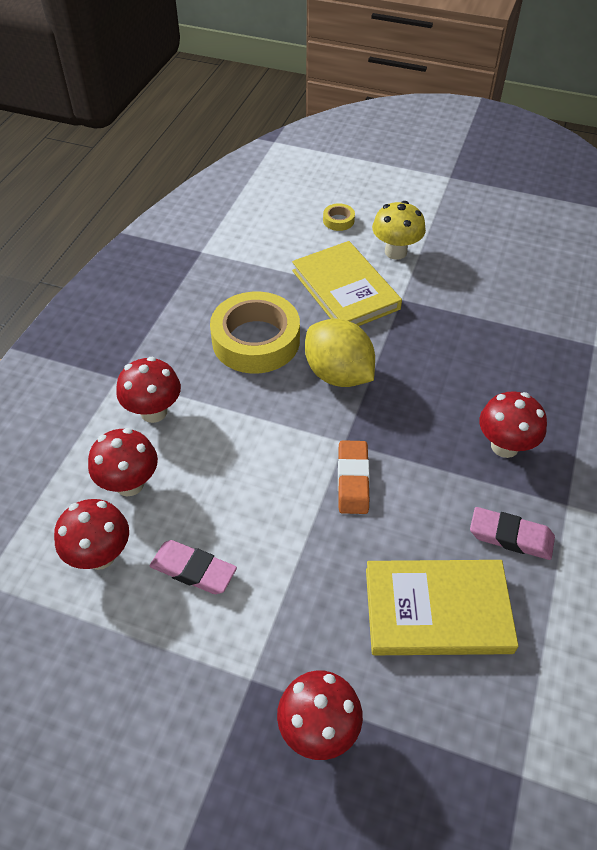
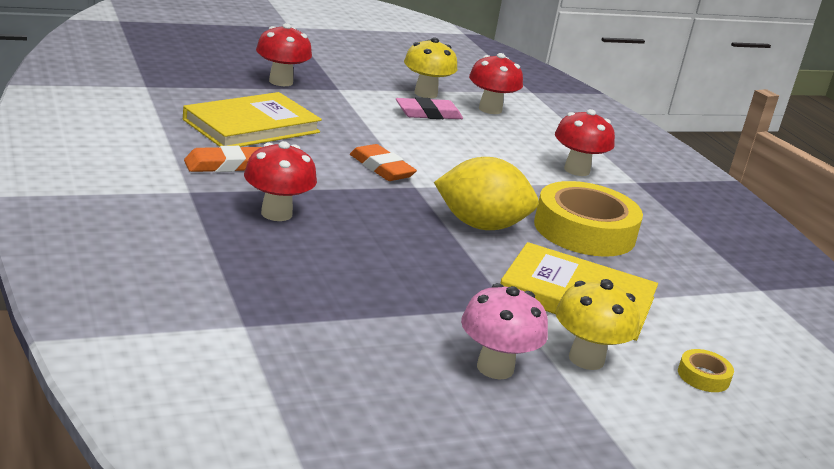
camera: 135 degrees right, 25 degrees down
(129, 484) = (526, 136): red mushroom -> none
(141, 625) = (425, 93): none -> yellow mushroom
(458, 266) = (495, 368): none -> pink mushroom
(511, 536) = (226, 165): pink eraser -> orange eraser

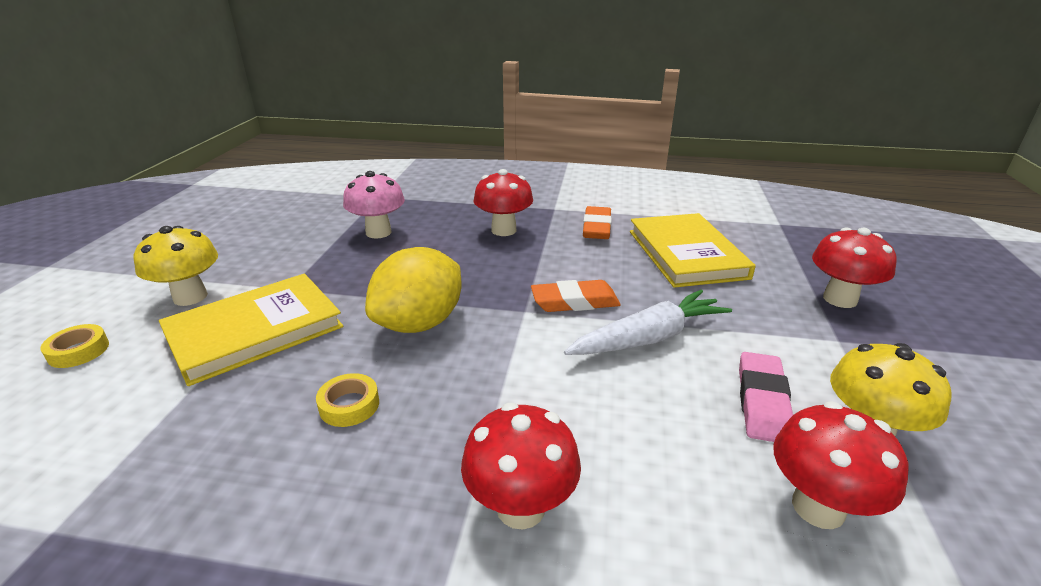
camera: 125 degrees right, 5 degrees up
(400, 142) = (649, 338): none -> white carrot
(495, 368) = (240, 256): pink mushroom -> pink mushroom (378, 232)
(584, 230) = (349, 405): yellow tape -> yellow tape, size x0.41

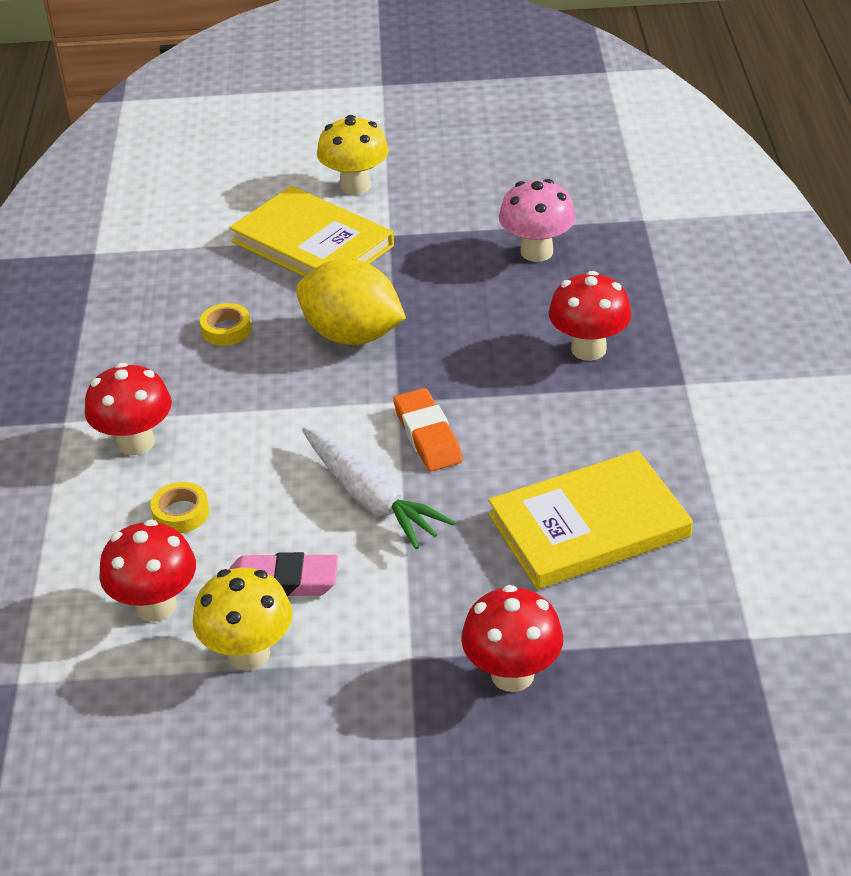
camera: 80 degrees right, 10 degrees up
(78, 351) = (262, 170): yellow tape -> yellow tape (181, 513)
(597, 227) = (637, 432): orange eraser -> none

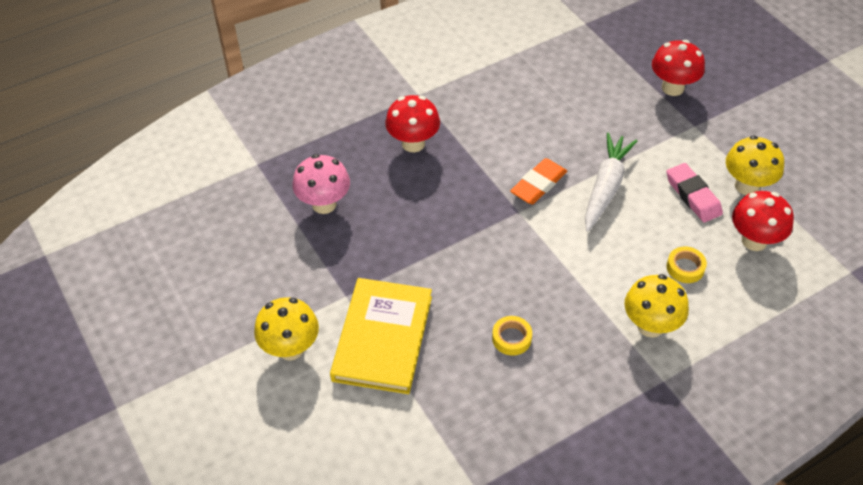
camera: 120 degrees left, 10 degrees up
(136, 442) = (650, 326): red mushroom -> yellow mushroom
(352, 335) = (472, 263): yellow lemon -> none
(589, 526) = (558, 95): yellow book -> none

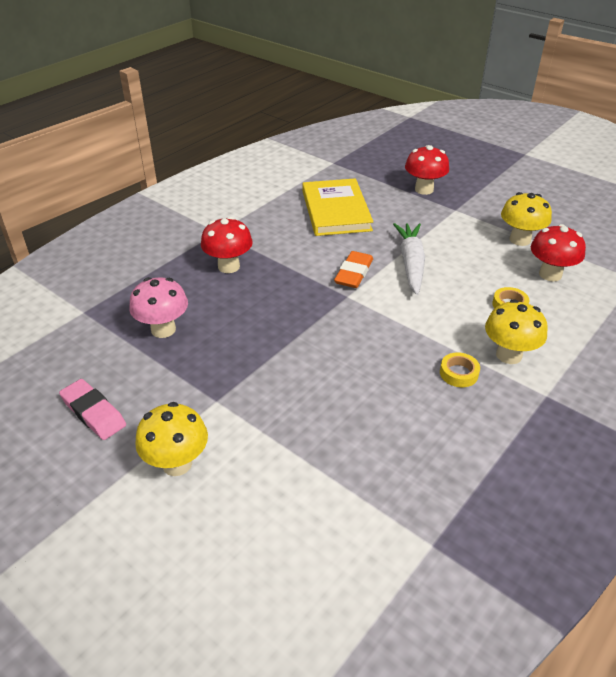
camera: 20 degrees left, 10 degrees down
(382, 338) = (270, 428): yellow book -> yellow book (336, 210)
(511, 338) = (394, 396): yellow tape -> yellow tape (458, 373)
(693, 196) = (483, 254): pink eraser -> pink eraser (93, 413)

